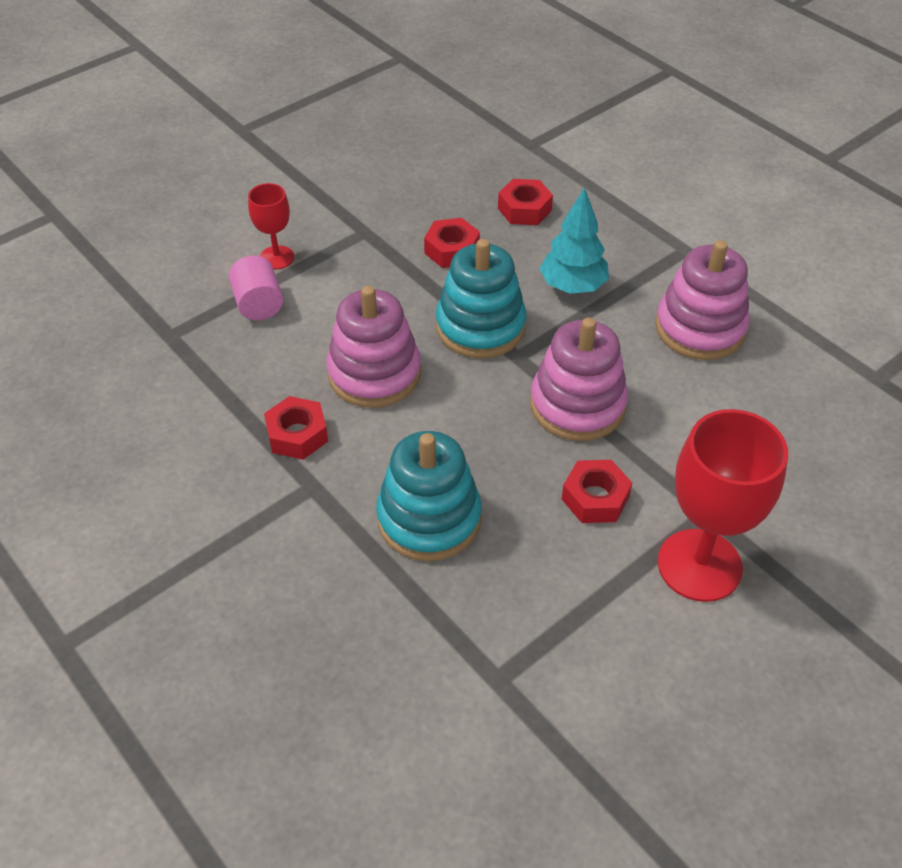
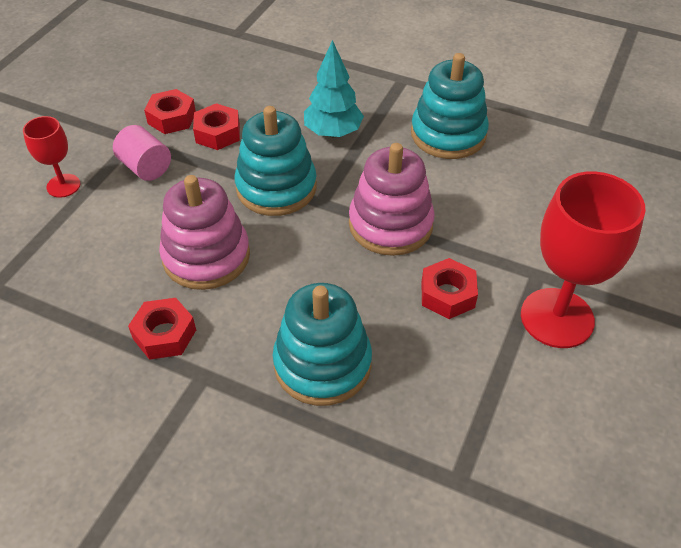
camera: 25 degrees left, 0 degrees up
(259, 304) = (67, 231): pink cylinder -> pink cylinder (146, 167)
(524, 209) = (260, 84): red nut -> red nut (171, 118)
(700, 328) = (448, 134): pink stacking toy -> turquoise stacking toy

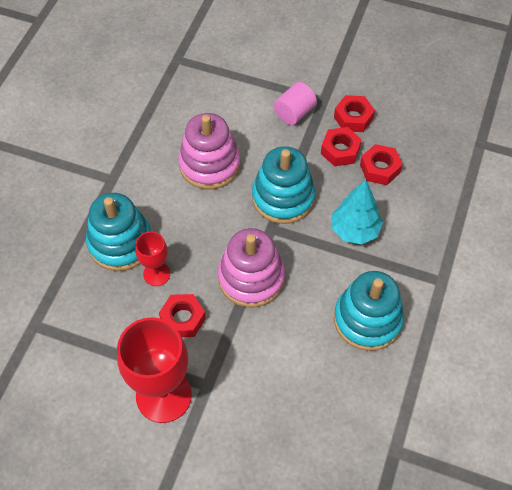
camera: 85 degrees right, 10 degrees up
(63, 185) = (269, 70): red goblet -> red goblet (156, 274)
(164, 334) = (142, 153): red nut -> red nut (380, 168)

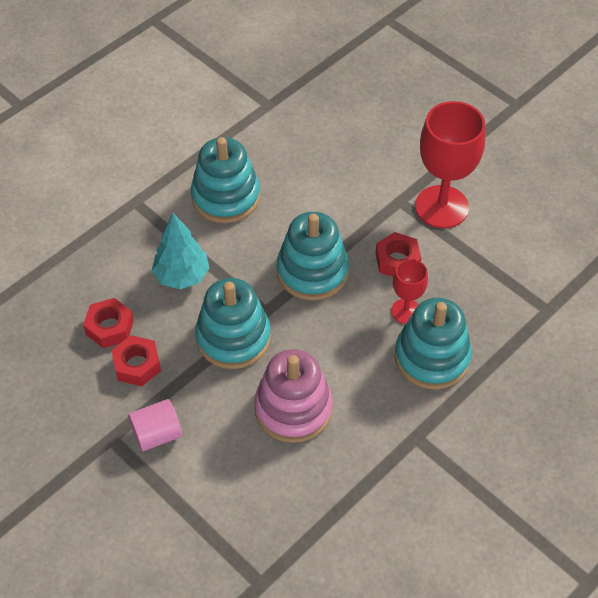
camera: 155 degrees left, 5 degrees down
(251, 278) = (312, 271): pink stacking toy -> turquoise stacking toy
(353, 118) = (94, 399): red nut -> none

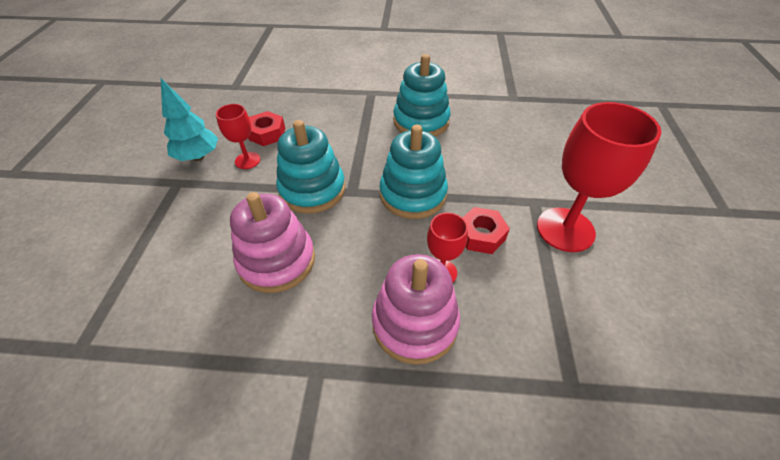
camera: 50 degrees right, 5 degrees down
(137, 365) = (247, 160): red nut -> red goblet
(157, 434) = (196, 201): pink cylinder -> none
(182, 276) = (338, 139): turquoise tree -> turquoise tree (198, 157)
(432, 357) = (415, 323): turquoise stacking toy -> pink stacking toy

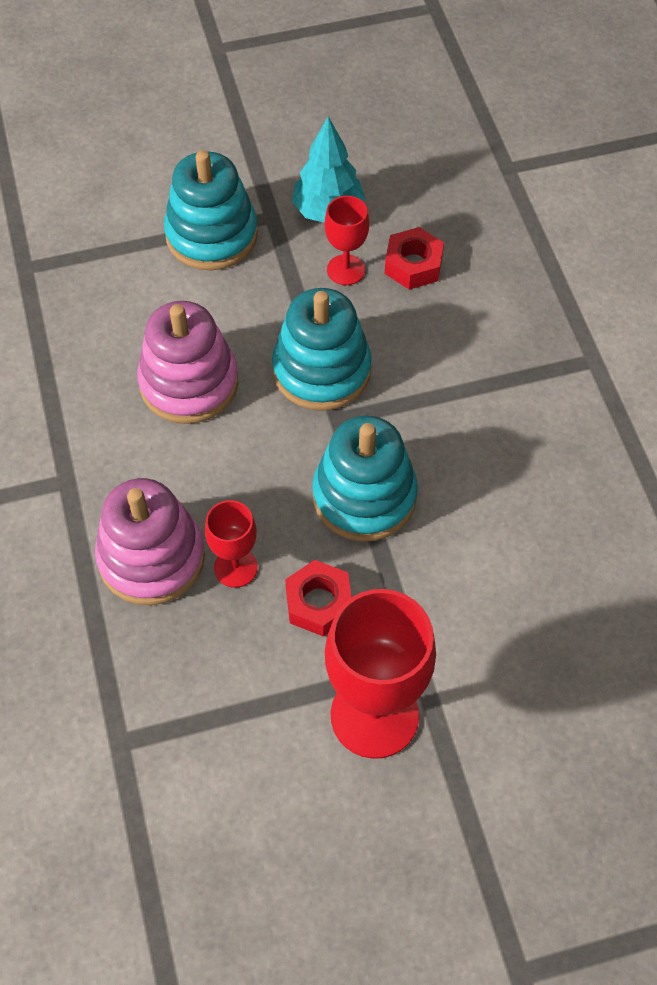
camera: 70 degrees right, 10 degrees up
(421, 121) = (547, 459): turquoise stacking toy -> turquoise stacking toy (211, 235)

